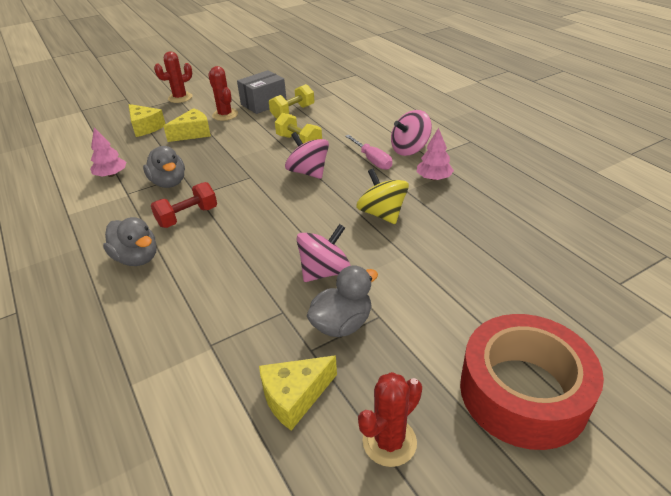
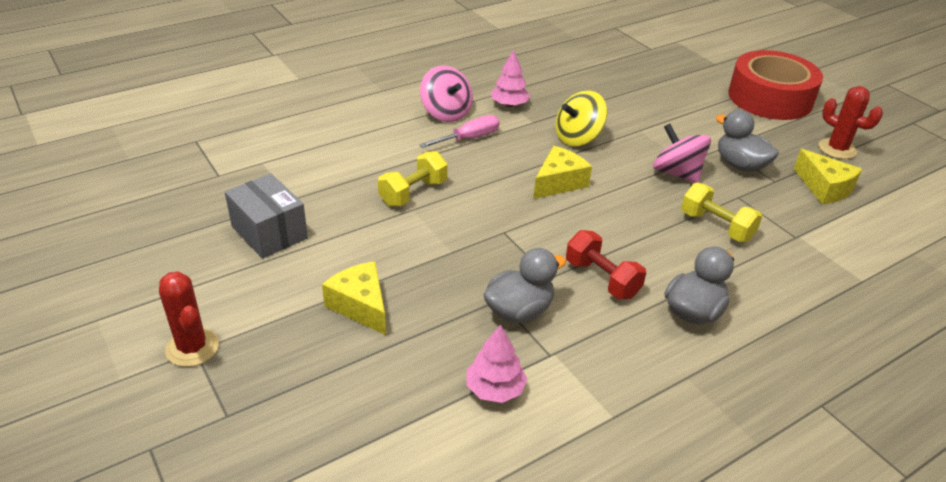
camera: 95 degrees left, 0 degrees up
(145, 127) = (318, 378): yellow cheese -> yellow cheese (559, 182)
(225, 115) = (299, 274): red cactus -> none
(293, 112) = (314, 200): yellow dumbbell -> yellow dumbbell (716, 226)
(308, 172) = (494, 184): pink spinning top -> none

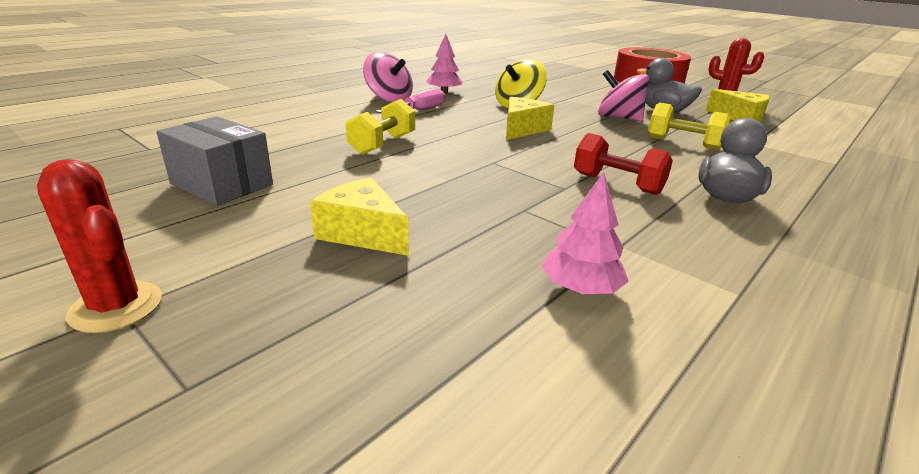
camera: 15 degrees left, 10 degrees down
(519, 311) = (554, 216): grey duck -> none

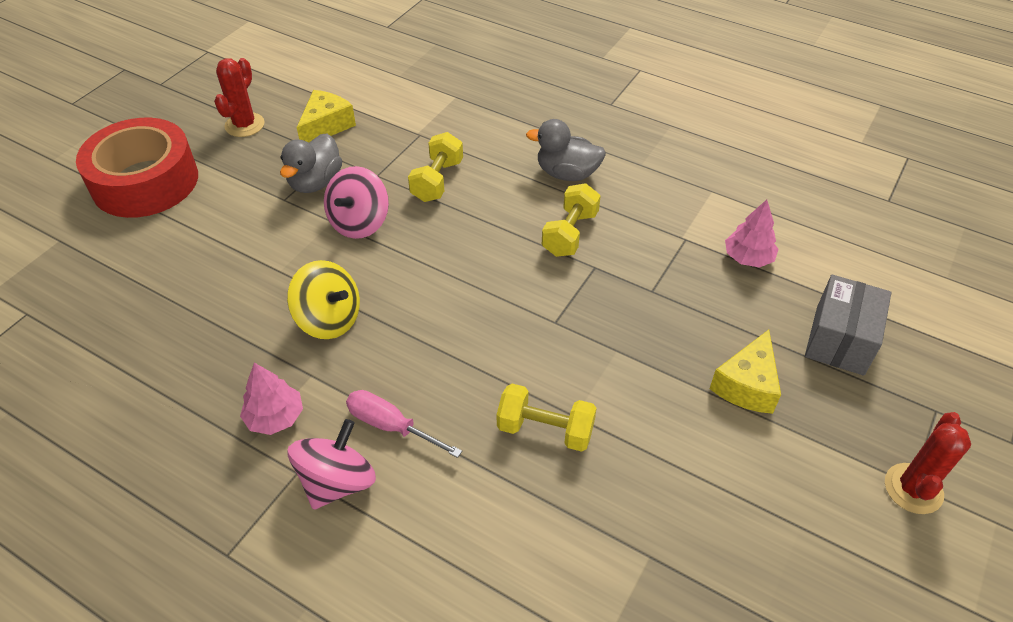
camera: 100 degrees left, 20 degrees up
(222, 184) = (721, 536): grey box -> grey box (839, 340)
(522, 129) = (437, 307): yellow cheese -> none
(617, 184) = (570, 233): red dumbbell -> yellow dumbbell

